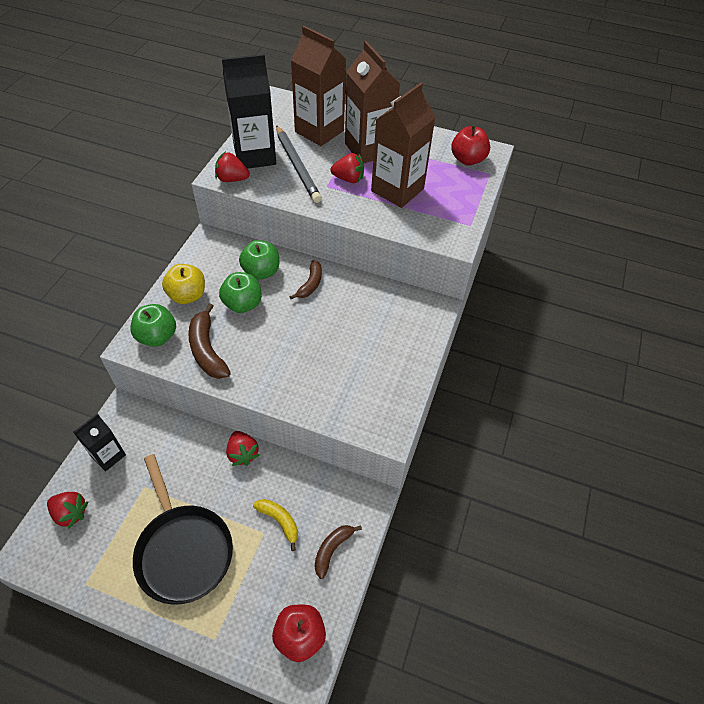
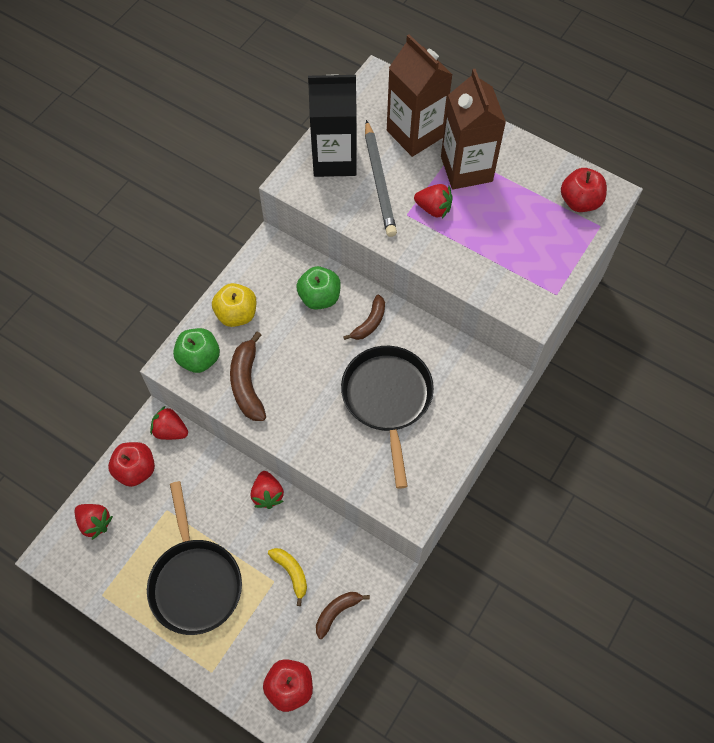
camera: 15 degrees right, 10 degrees up
(108, 455) = (136, 470): black carton -> red apple
(232, 179) = (304, 189): red strawberry -> red strawberry (170, 431)
(243, 304) = (293, 335): green apple -> none
(341, 341) = (387, 399): none -> black pan
(397, 190) = (485, 232): brown carton -> none

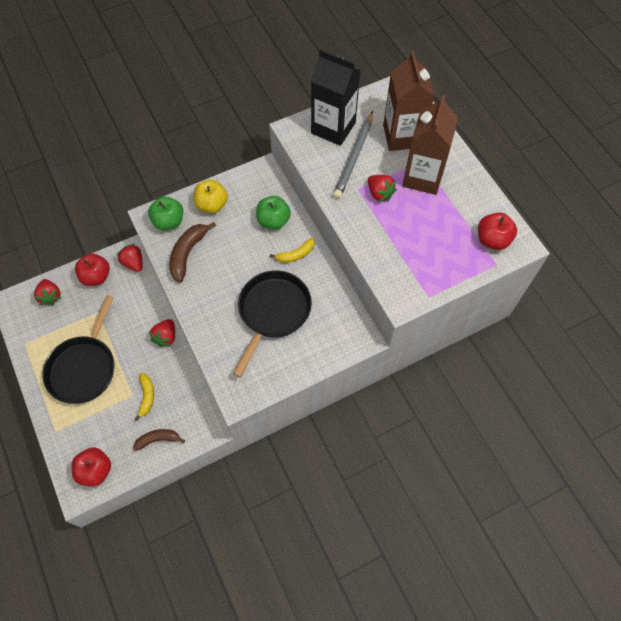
camera: 30 degrees right, 0 degrees up
(369, 323) = (296, 254): brown banana -> yellow banana

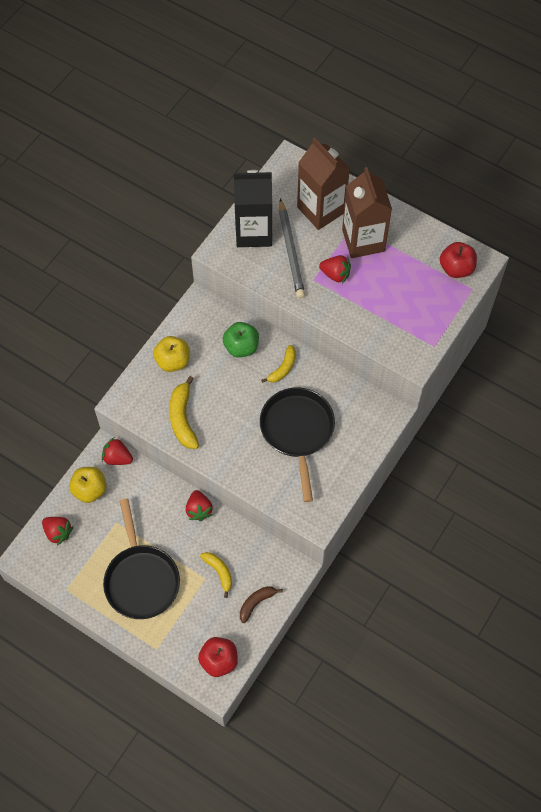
camera: 30 degrees left, 0 degrees up
(96, 276) = (90, 490): red apple -> yellow apple
(169, 221) = (143, 398): green apple -> none
(188, 253) = (182, 418): brown banana -> yellow banana

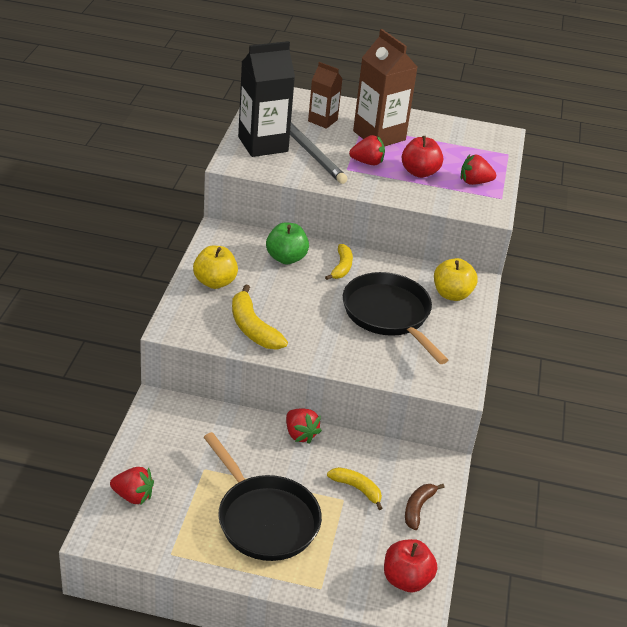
camera: 25 degrees left, 25 degrees down
(90, 490) = (155, 444): yellow apple -> yellow apple (452, 294)
(117, 458) = (176, 406): red strawberry -> red strawberry (474, 182)
(321, 210) = (322, 120): brown carton -> brown carton, size x0.58
(456, 268) = (483, 142): red apple -> red apple (419, 172)

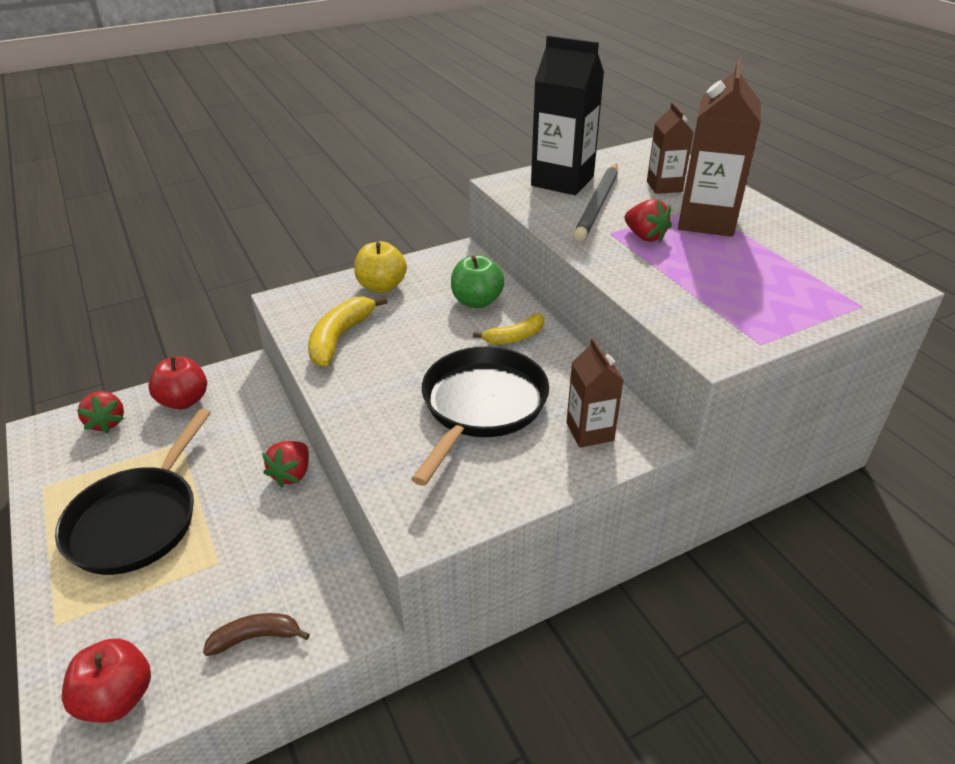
camera: 55 degrees right, 0 degrees up
(357, 489) = (244, 564): yellow banana -> none
(419, 172) = (692, 270): red apple -> red apple (184, 401)
(452, 294) = (590, 432): yellow apple -> brown carton
(474, 182) = (751, 311): red strawberry -> none

